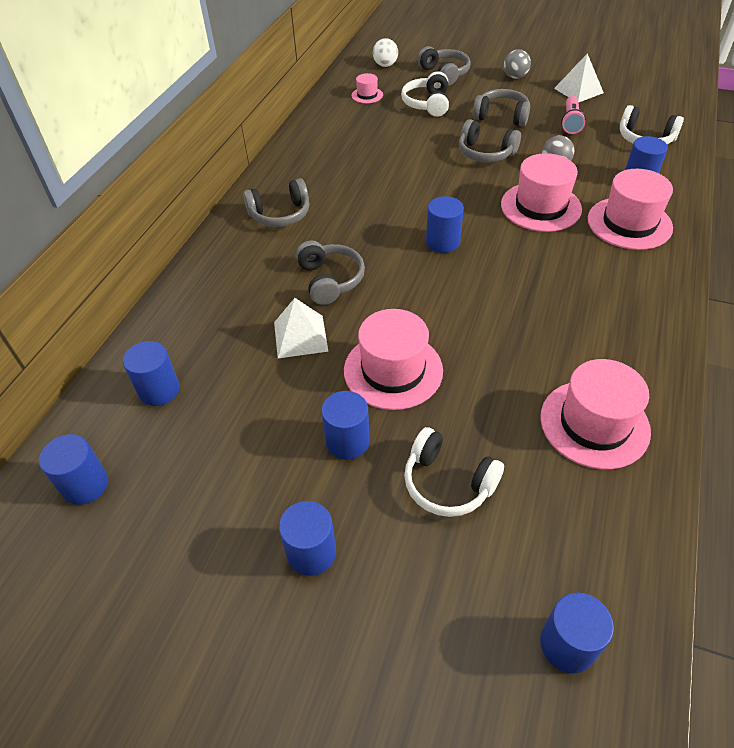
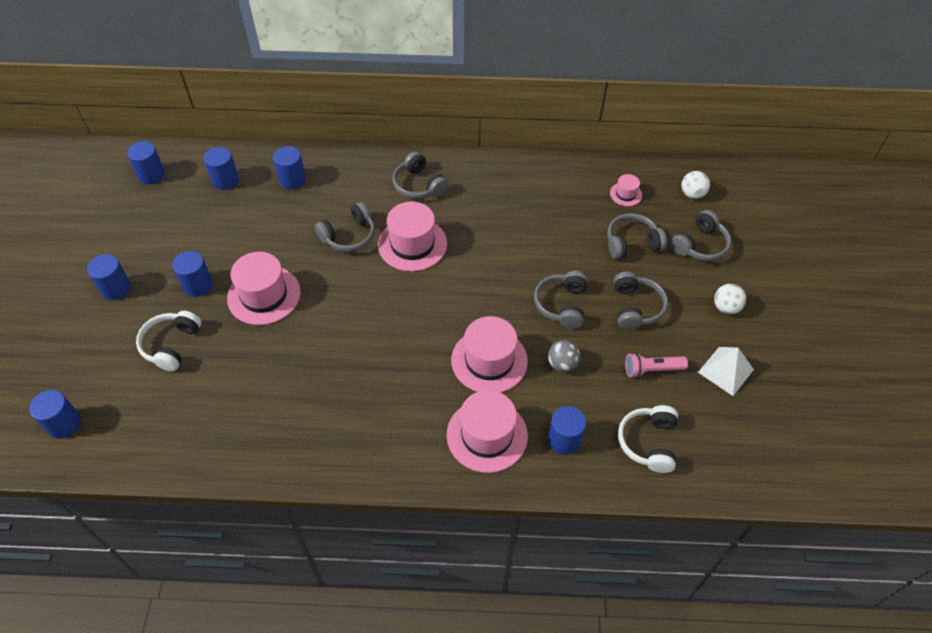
camera: 70 degrees right, 5 degrees up
(300, 336) = (286, 235): white pyramid -> none
(427, 104) = (632, 243): white headphones -> grey headphones
(443, 242) = (415, 297): blue cylinder -> blue cylinder (292, 180)
(515, 77) = (726, 307): grey ball -> white ball
(594, 424) = (233, 425): pink hat -> pink hat (412, 244)

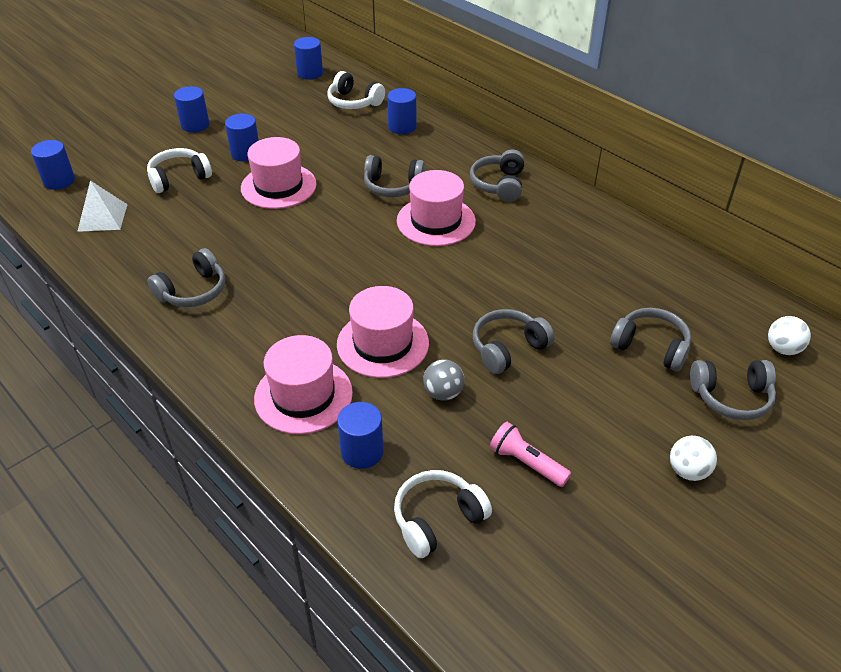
camera: 45 degrees right, 10 degrees down
(225, 180) = (354, 102): blue cylinder -> white headphones
(626, 194) = (700, 304): pink hat -> none
(635, 307) = (581, 400): grey headphones -> grey headphones (193, 291)
(725, 370) = (609, 525): white pyramid -> white pyramid (103, 217)

